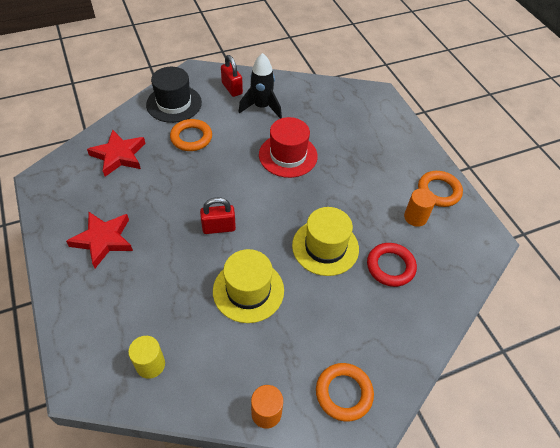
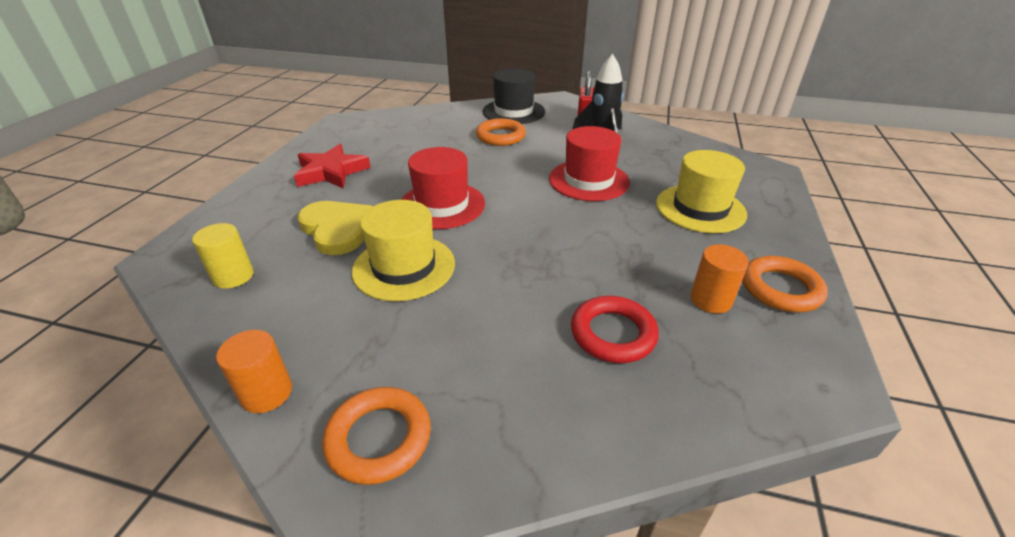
camera: 40 degrees right, 15 degrees down
(119, 155) = (421, 127): red star -> none
(173, 288) = (337, 229): none -> yellow heart
(219, 227) = (442, 205): red padlock -> red hat
(325, 247) = (541, 272): yellow hat -> yellow hat (700, 208)

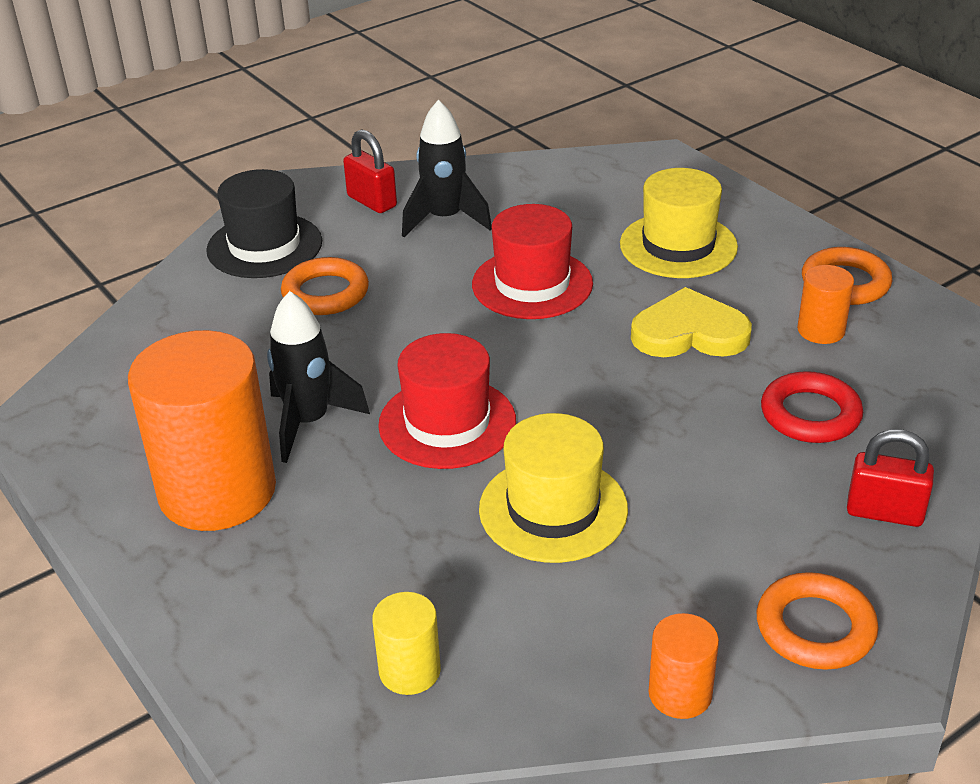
camera: 50 degrees left, 0 degrees up
(331, 172) = (217, 491): red star -> orange cylinder
(337, 229) = (398, 537): yellow heart -> yellow heart (689, 332)
(401, 171) = (309, 422): none -> black rocket
(547, 424) = (884, 512): none -> red padlock

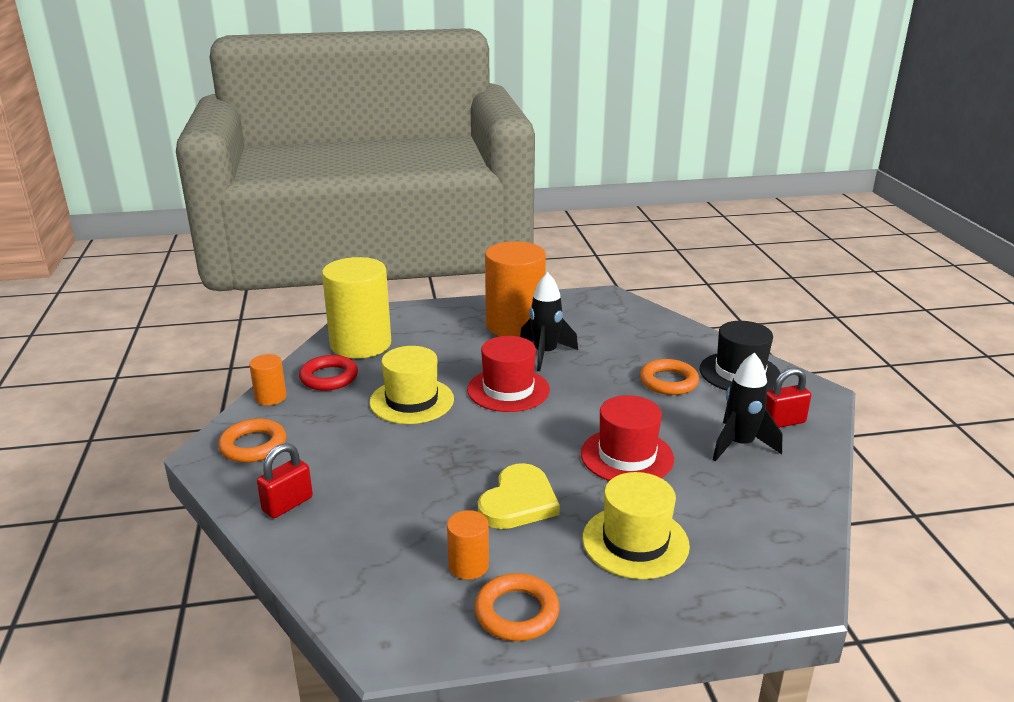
camera: 115 degrees right, 10 degrees down
(409, 671) = (360, 344): yellow cylinder -> yellow cylinder, size x2.20
(810, 414) = (390, 516): red ring -> red ring (329, 377)

